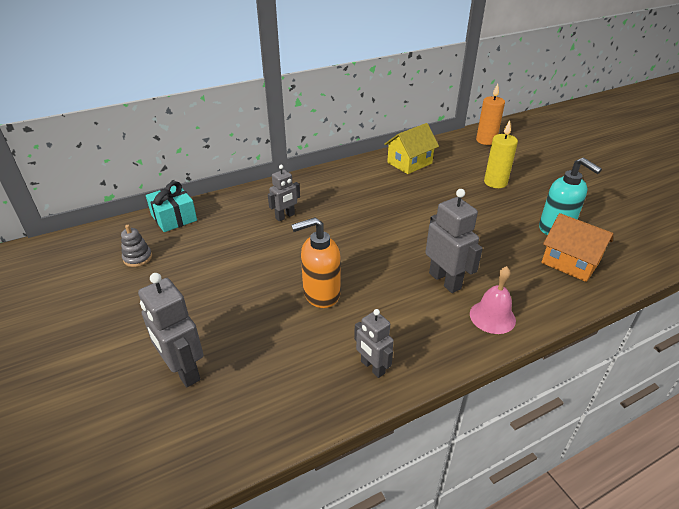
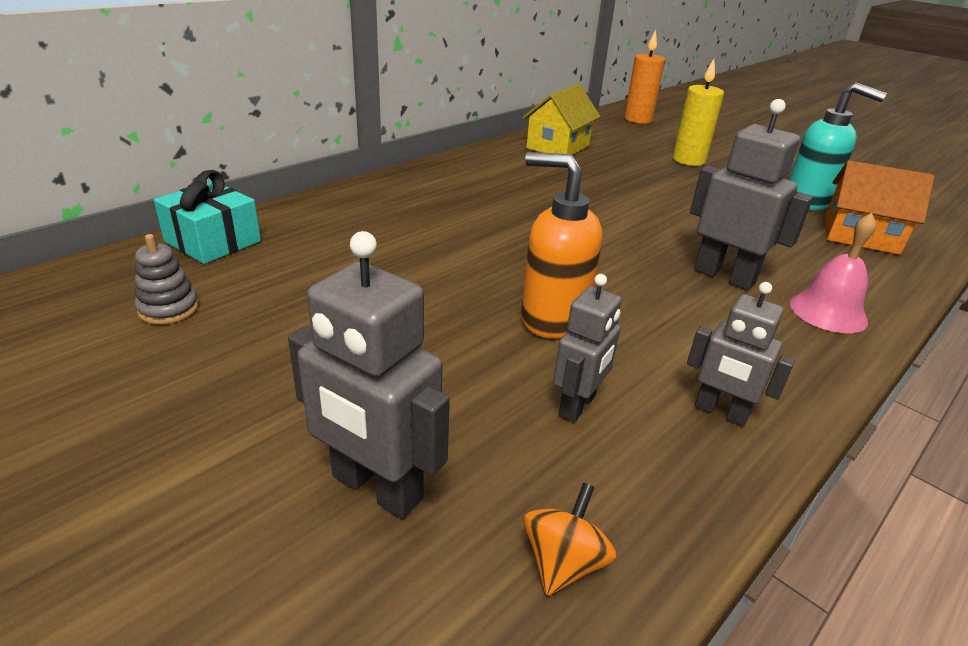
camera: 20 degrees left, 5 degrees down
(242, 423) = (563, 562): none -> orange spinning top
(285, 216) = (417, 222): grey robot -> grey robot (578, 406)
(321, 294) = (552, 318): orange soap dispenser -> orange soap dispenser turned 60 degrees clockwise

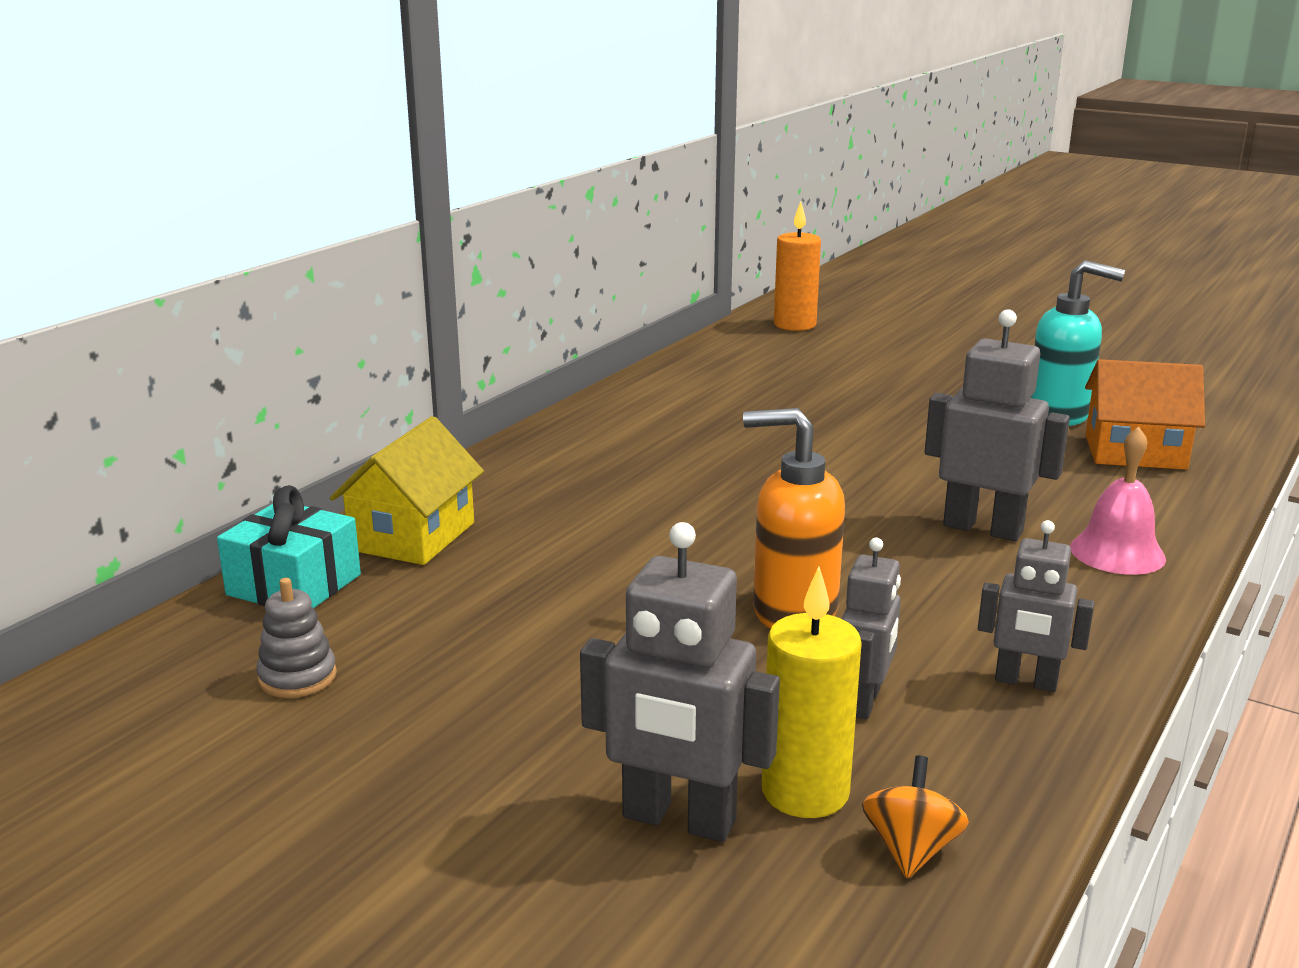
camera: 10 degrees left, 10 degrees down
(558, 147) = (699, 383): yellow house -> yellow house (412, 536)
(688, 160) = (886, 378): yellow candle -> yellow candle (805, 792)

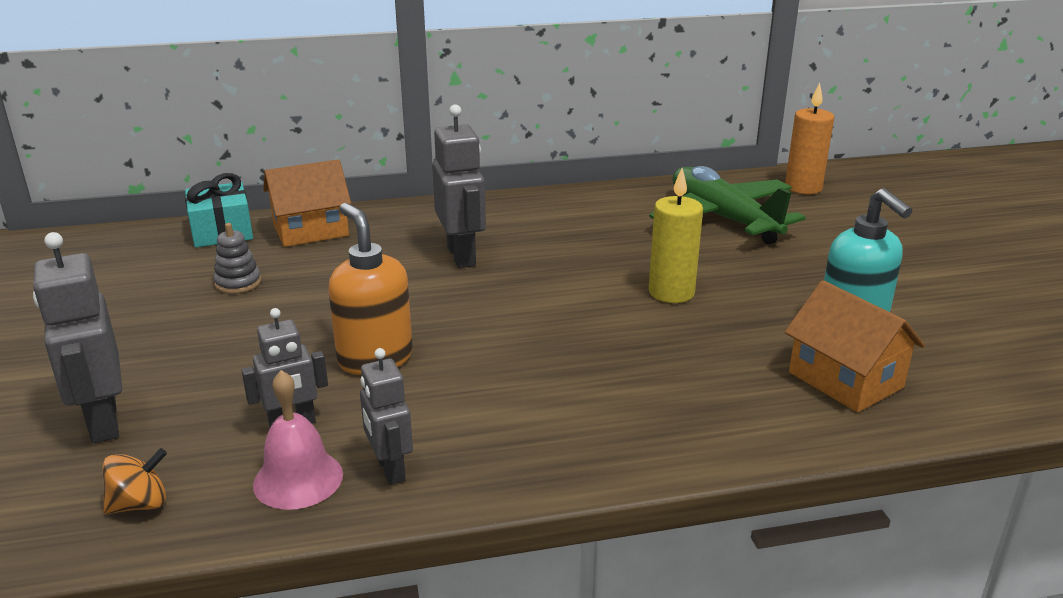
camera: 45 degrees right, 5 degrees up
(297, 677) = (136, 274): grey stacking toy -> grey stacking toy (238, 283)
(412, 536) = (311, 230): yellow house -> orange house
(792, 371) = (723, 219): none -> green plane
(805, 792) = (168, 446): yellow candle -> yellow candle (671, 293)
(983, 528) = (594, 372): grey robot -> grey robot (462, 256)
(1117, 552) = (644, 435): pink bell -> pink bell (298, 479)

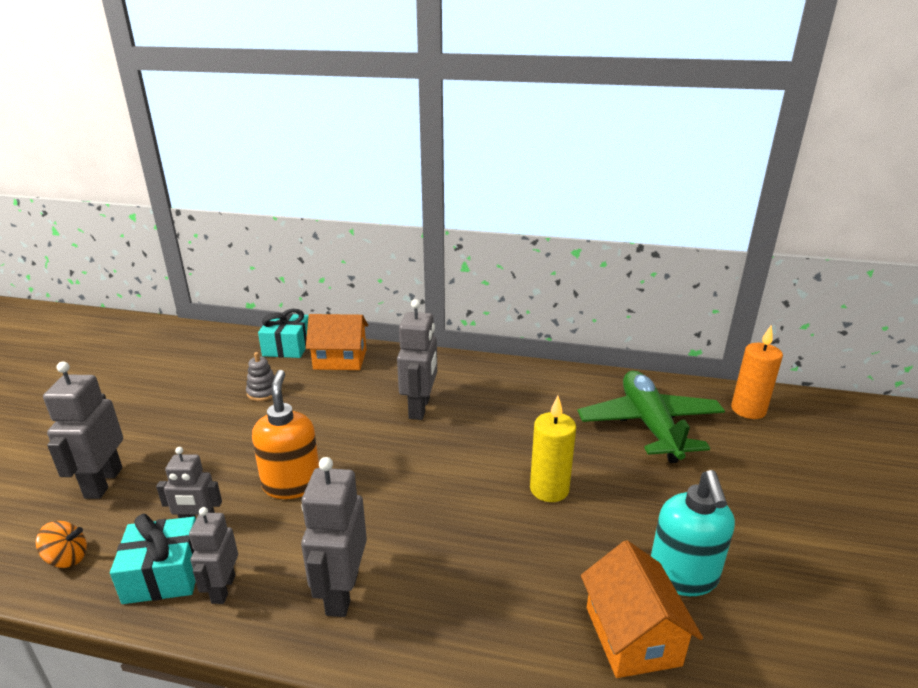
camera: 25 degrees right, 0 degrees up
(298, 479) = (164, 574): pink bell -> turquoise gift
(534, 432) = (341, 593): none -> grey robot

